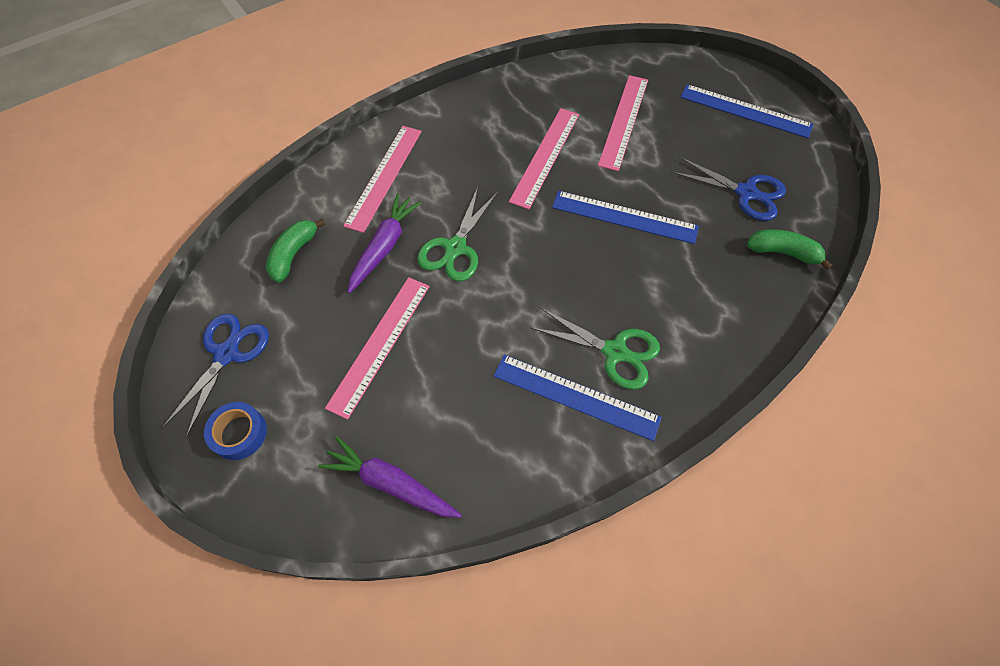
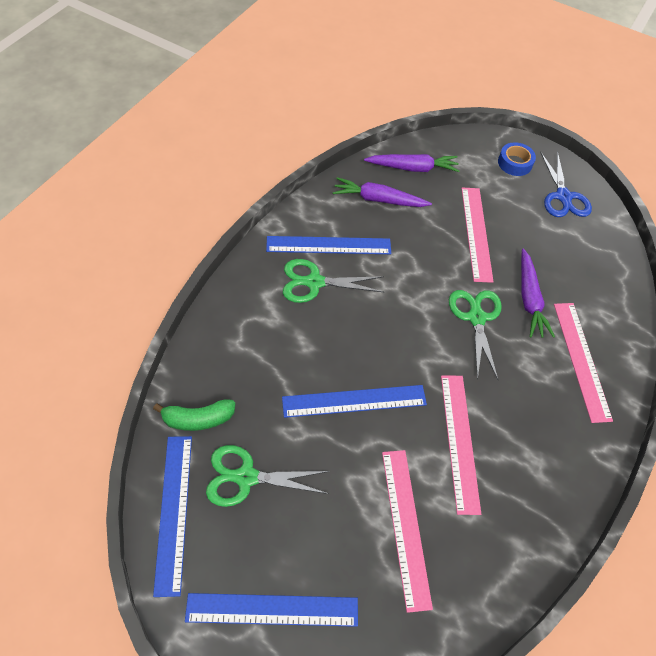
camera: 150 degrees right, 5 degrees down
(294, 254) = (586, 270): green banana -> none
(473, 444) = (378, 199): none -> purple carrot
(746, 193) = (246, 477): blue scissors -> green scissors
(814, 190) = (173, 511): none -> blue ruler

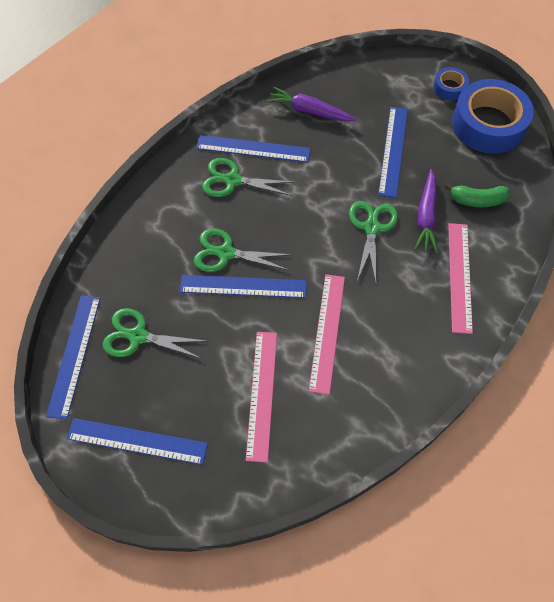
camera: 15 degrees right, 5 degrees up
(198, 419) = (108, 284): green banana -> green banana (477, 200)
(325, 365) = (225, 253): none -> green scissors
(413, 168) = (349, 84): purple carrot -> none
(476, 233) = (393, 151): pink ruler -> blue ruler
(563, 197) = (488, 124): blue scissors -> blue tape

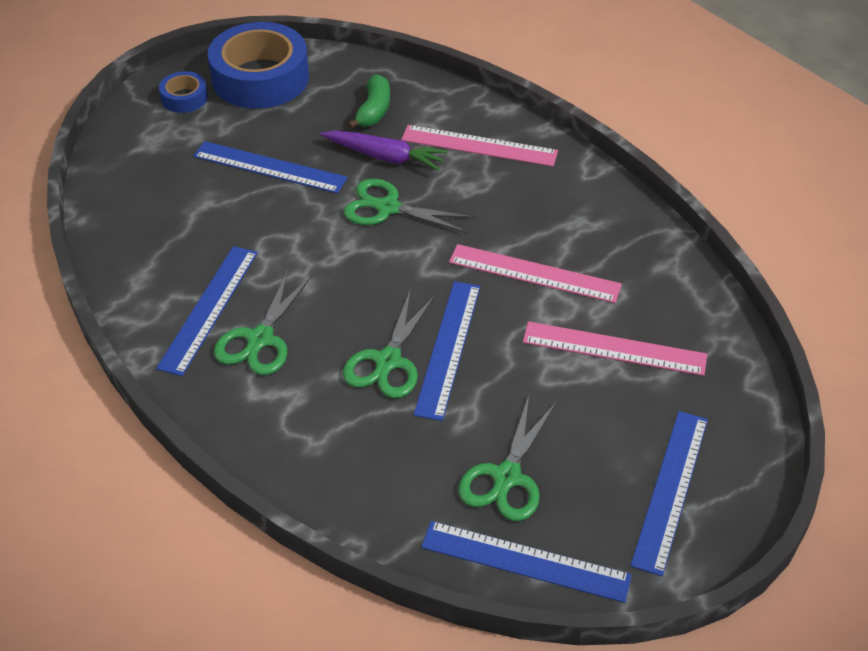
camera: 80 degrees left, 15 degrees down
(309, 111) = (163, 238): purple carrot -> none

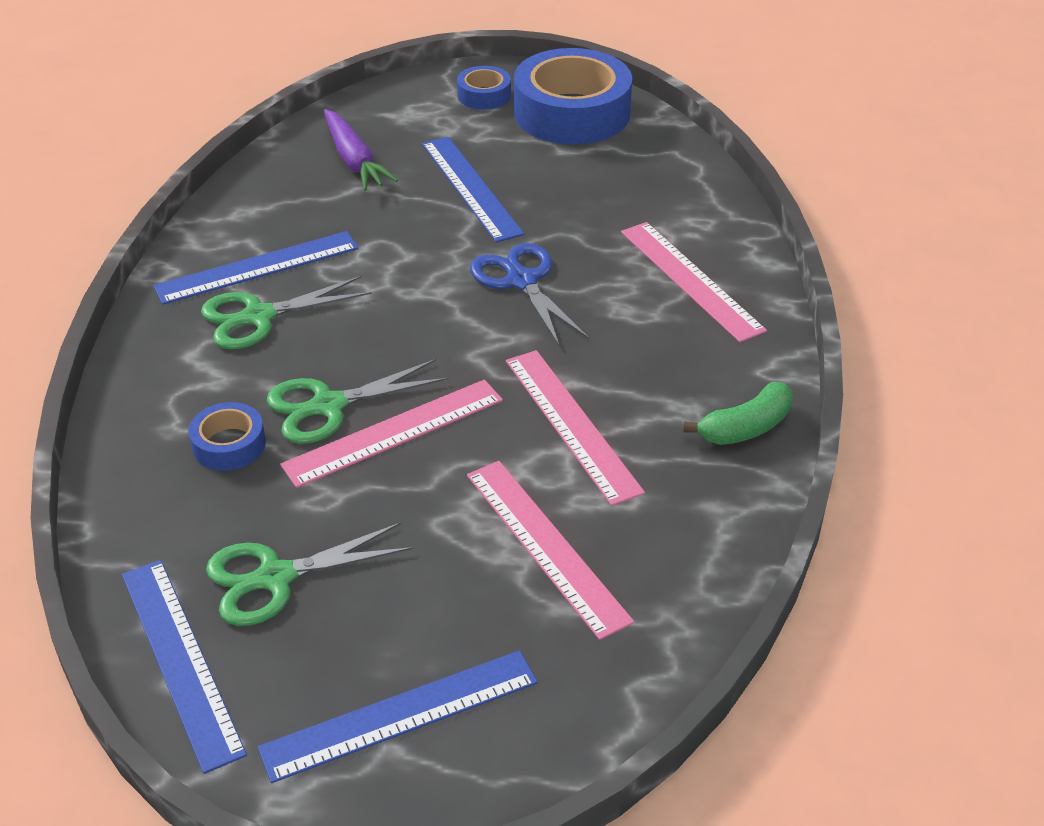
camera: 45 degrees right, 5 degrees down
(365, 427) = (229, 444): none -> blue tape
(374, 110) = (634, 193): green banana -> green banana (745, 428)
(385, 157) = (584, 237): purple carrot -> purple carrot (354, 160)
(387, 208) = (521, 281): green scissors -> blue scissors
(448, 348) = (394, 432): blue ruler -> pink ruler

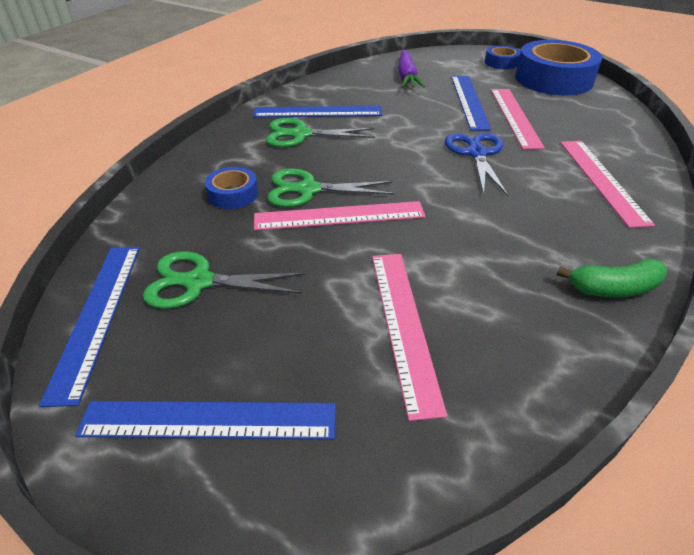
camera: 25 degrees right, 0 degrees up
(571, 424) = (468, 246): pink ruler -> pink ruler (515, 117)

